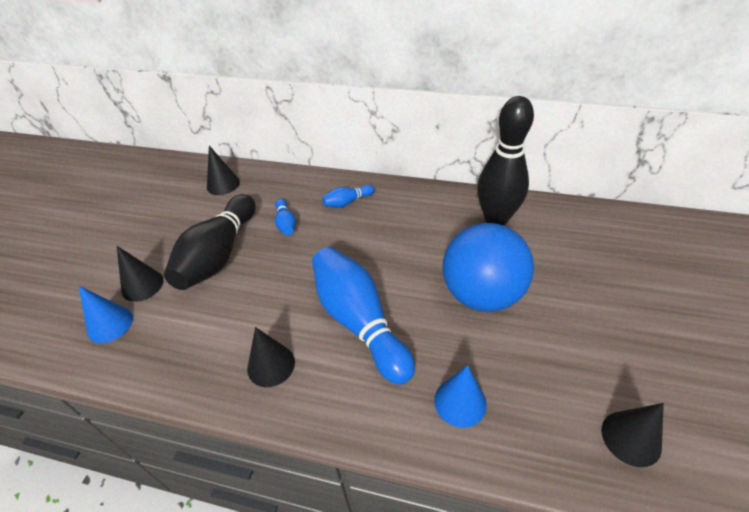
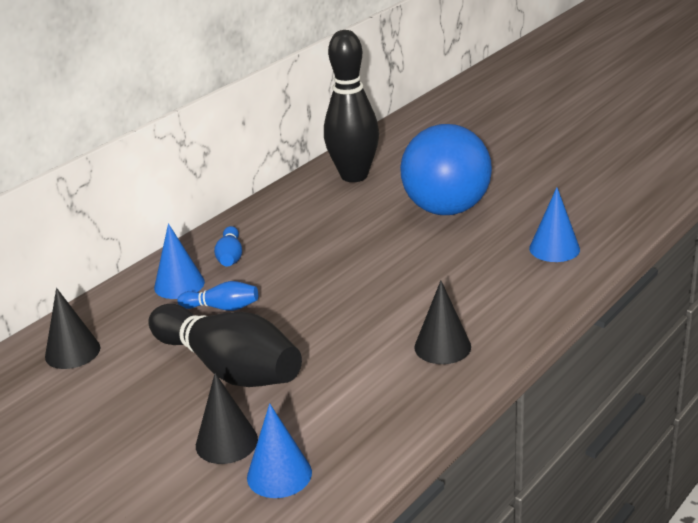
camera: 65 degrees left, 15 degrees down
(305, 194) = (179, 284): none -> blue cone
(359, 322) = (426, 282): blue bowling pin -> none
(631, 438) = (626, 187): black cone -> none

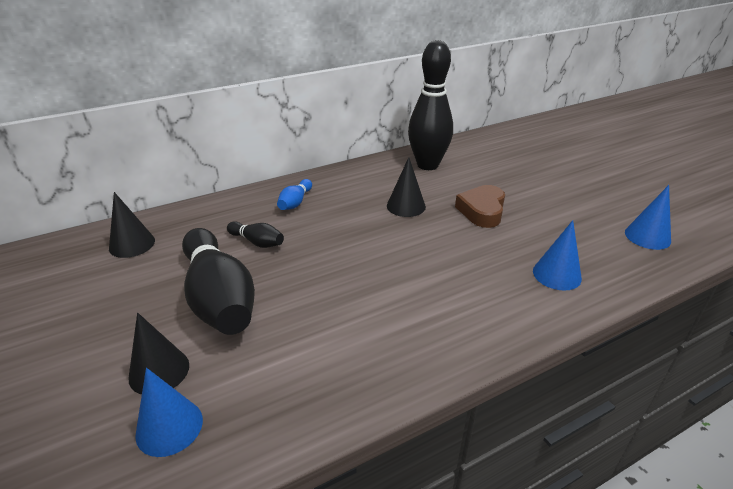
camera: 20 degrees right, 5 degrees up
(179, 284) = (244, 214): blue cone -> blue cone (647, 236)
(222, 307) = (257, 242): blue bowling pin -> black bowling pin
(442, 347) = (400, 341): black cone -> black cone (406, 206)
(446, 209) = (482, 211): blue ball -> brown heart

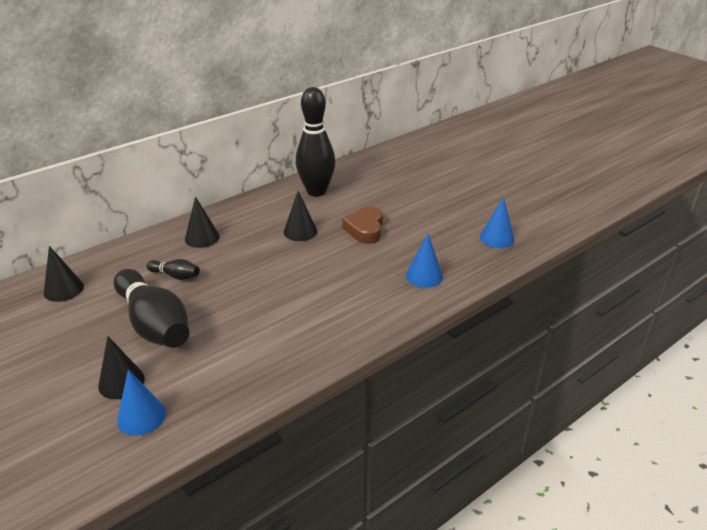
camera: 10 degrees left, 0 degrees up
(295, 202) = (202, 237): blue bowling pin -> black cone

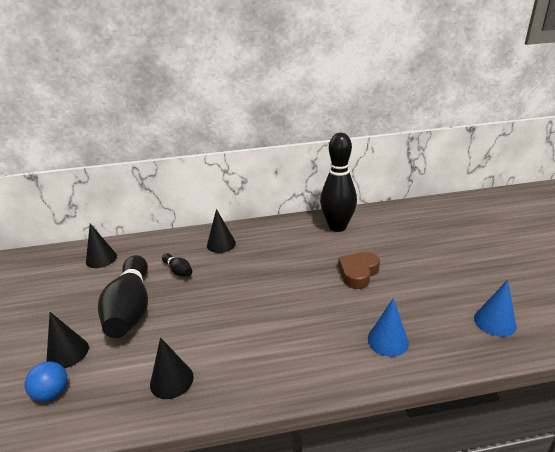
camera: 30 degrees right, 5 degrees down
(141, 416) = (52, 393): blue cone -> blue ball
(300, 231) = (300, 259): black cone -> black cone (171, 380)

